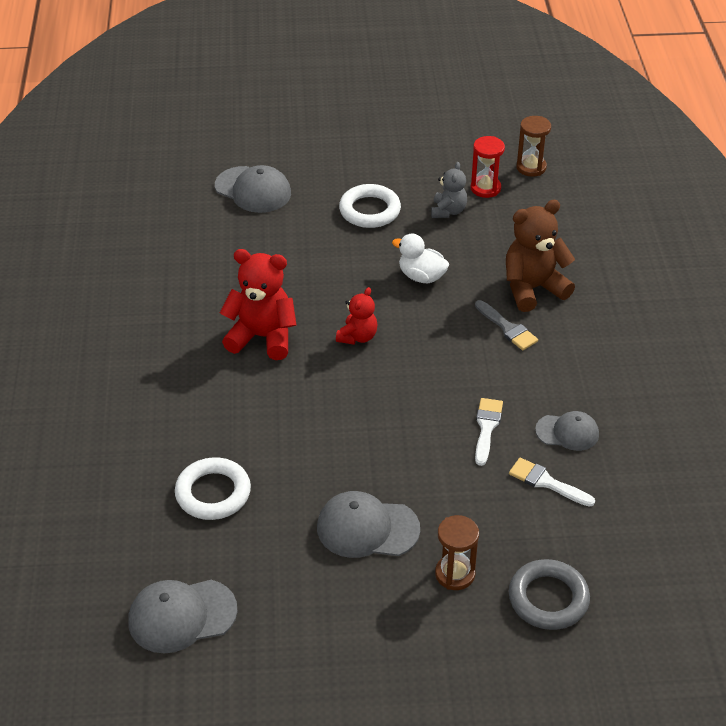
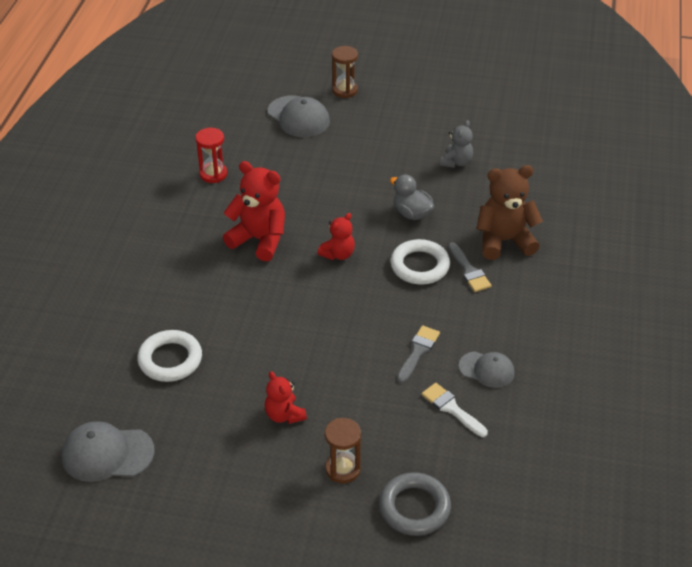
camera: 15 degrees right, 0 degrees up
(367, 528) = (284, 415): grey cap -> red teddy bear
(369, 210) = (389, 150): white ring -> white ring (420, 266)
(421, 276) = (412, 213): white duck -> grey duck
(485, 188) = (496, 148): red hourglass -> red hourglass (213, 174)
(486, 427) = (418, 351): white brush -> grey brush
(531, 167) = (543, 137): brown hourglass -> brown hourglass (344, 90)

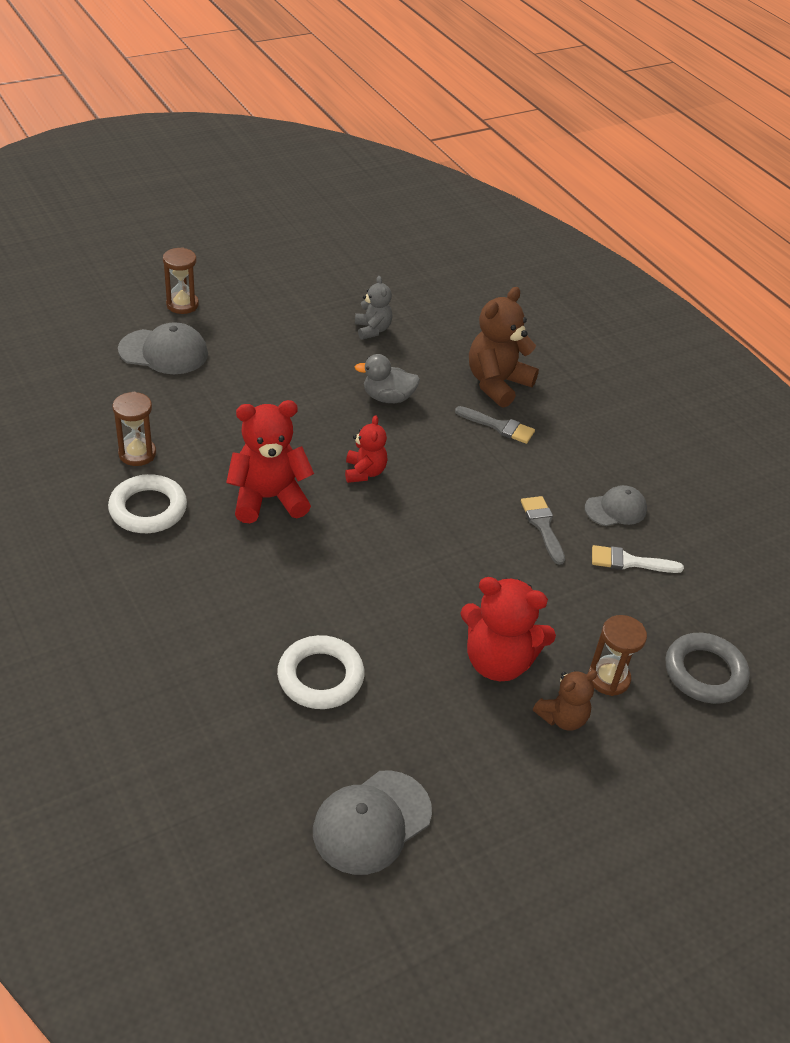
camera: 45 degrees left, 0 degrees up
(213, 174) = (137, 454): red hourglass -> brown hourglass
(283, 472) = (562, 717): none -> brown teddy bear
(284, 415) = (498, 661): red teddy bear -> red teddy bear, size x1.73
(420, 266) = (452, 444): white ring -> white ring (148, 509)

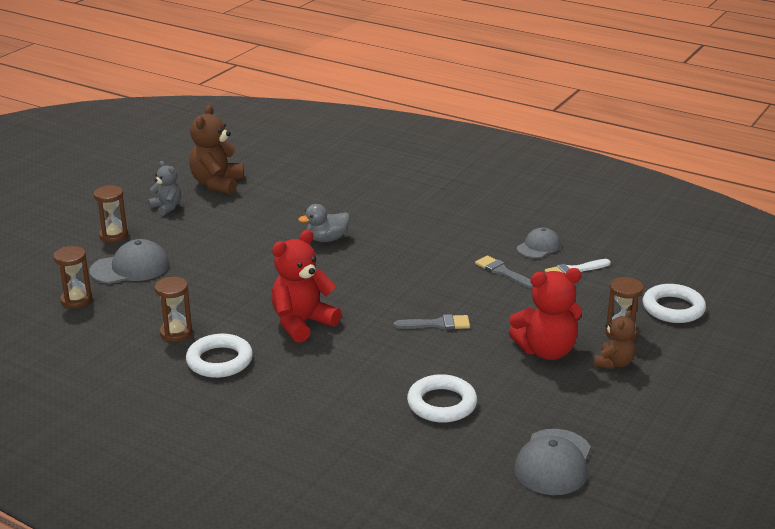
camera: 25 degrees left, 15 degrees down
(82, 371) = (76, 300): none -> brown hourglass
(364, 472) = (354, 285): red teddy bear -> none
(372, 330) = (275, 205): grey teddy bear -> grey teddy bear (167, 207)
(497, 384) = (394, 207): brown teddy bear -> brown teddy bear (217, 184)
(499, 426) = (419, 229): grey brush -> grey brush (437, 324)
(704, 672) = (673, 308): grey ring -> white ring

